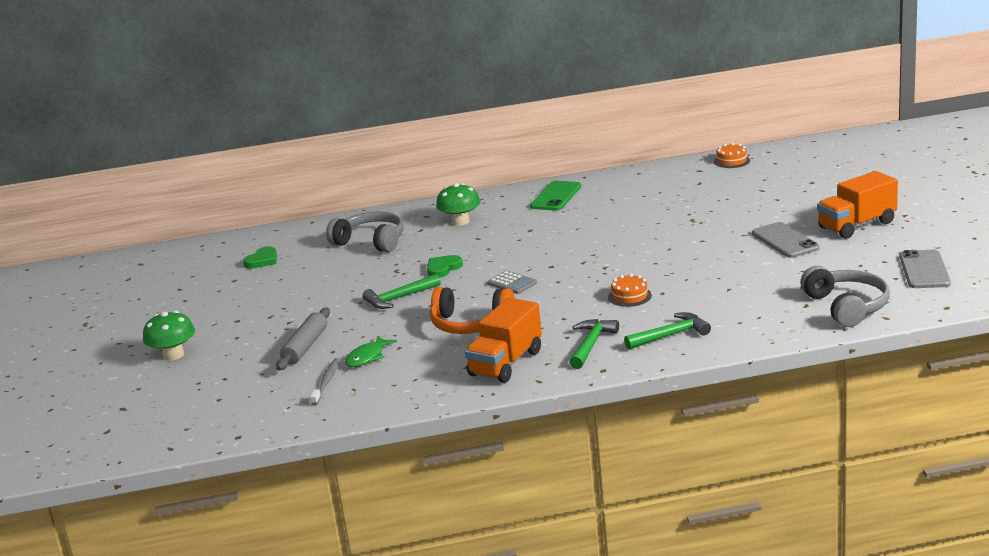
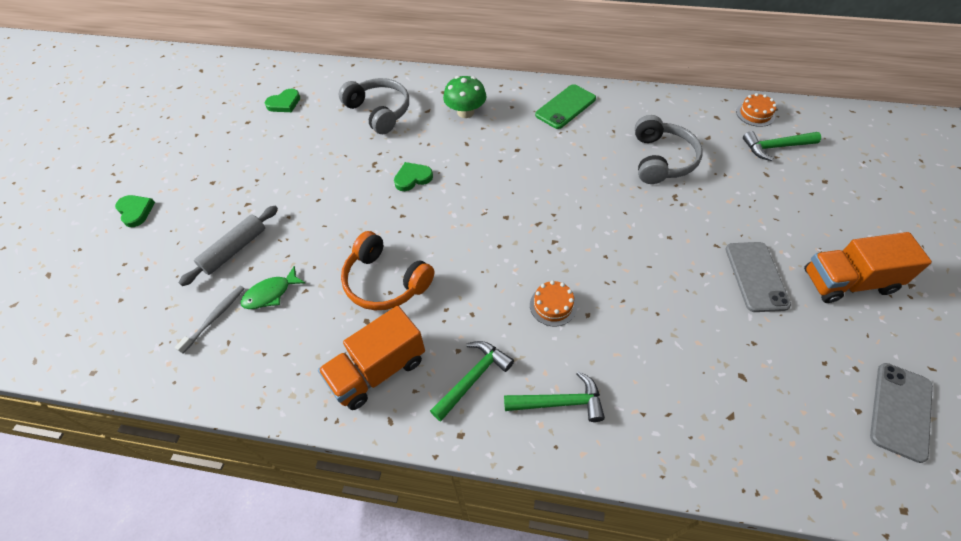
camera: 20 degrees right, 30 degrees up
(173, 355) = (135, 211): green mushroom -> green heart
(399, 298) = (351, 208): green hammer -> green hammer (775, 147)
(512, 283) = (457, 230): grey calculator -> none
(846, 307) = (777, 444): grey headphones -> grey headphones (661, 159)

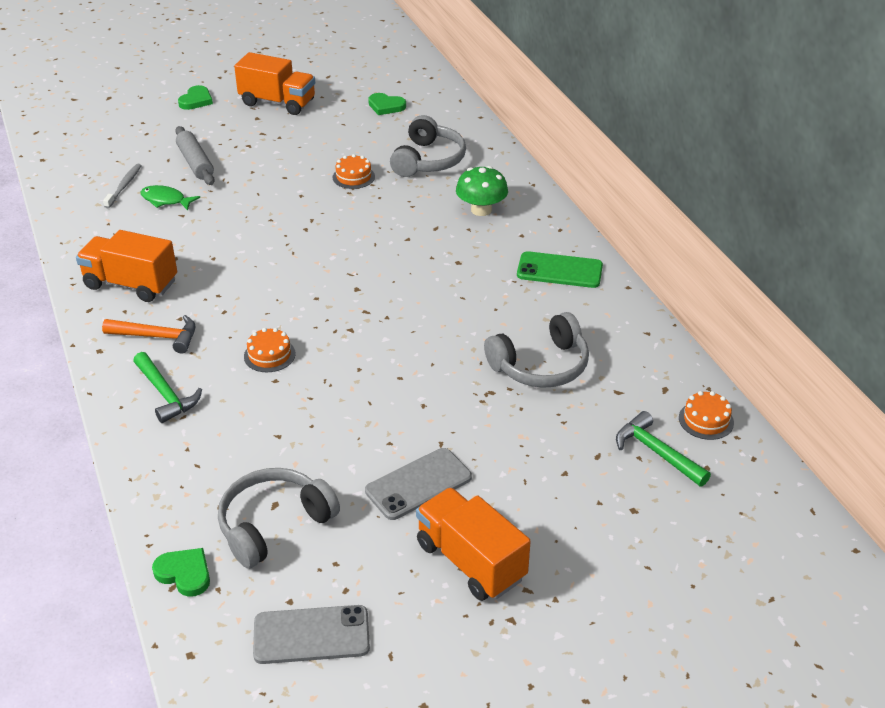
camera: 55 degrees right, 15 degrees down
(205, 160) = (277, 103): none -> orange truck
(215, 317) = (124, 186): grey toothbrush -> grey toothbrush turned 75 degrees counterclockwise
(234, 250) = (195, 163): grey rolling pin -> grey rolling pin turned 60 degrees clockwise
(359, 159) = (353, 177): none -> orange cake
(385, 281) = (223, 251): orange headphones -> none
(412, 178) = (357, 215): green heart -> green heart (184, 573)
(473, 378) = (157, 337): green hammer -> orange hammer
(766, 386) = (274, 525): none -> grey headphones

